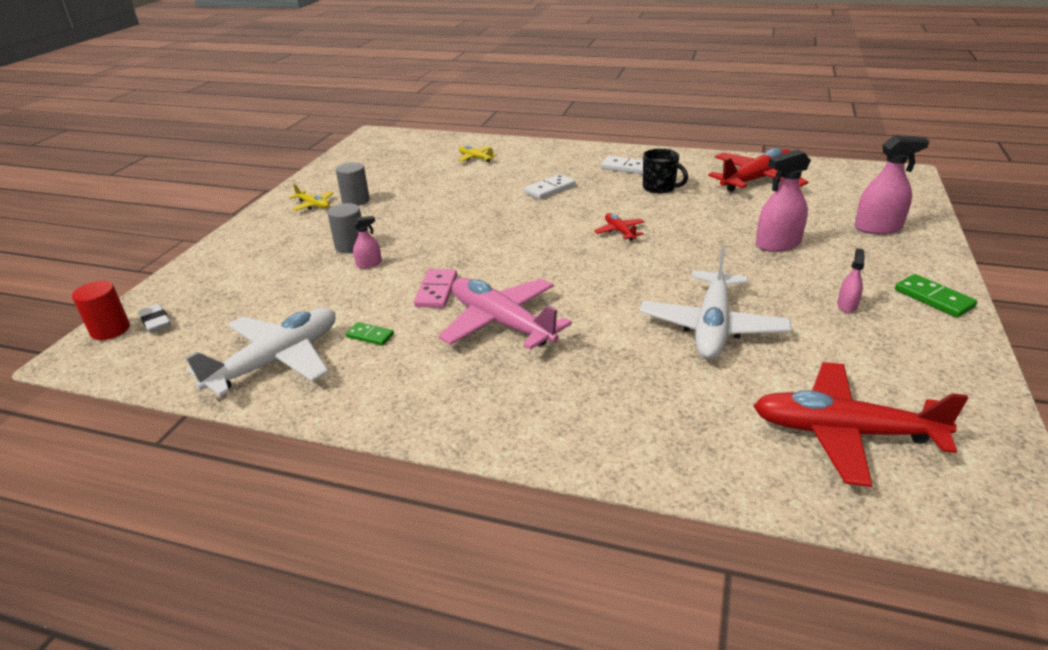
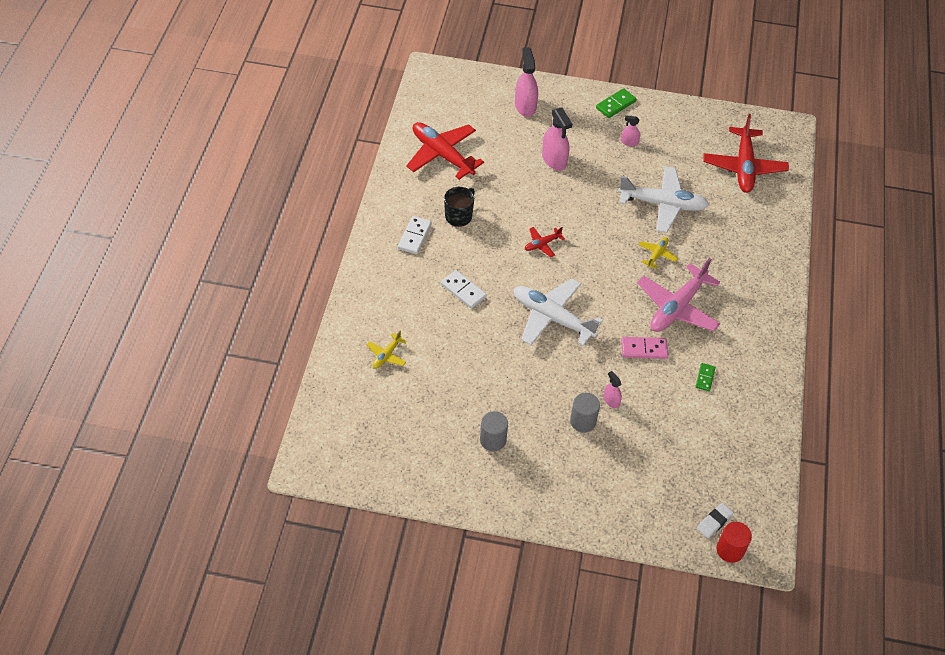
camera: 100 degrees left, 20 degrees up
(277, 361) = (742, 424): white plane -> white plane (552, 317)
(313, 205) = (504, 474): yellow plane -> yellow plane (657, 255)

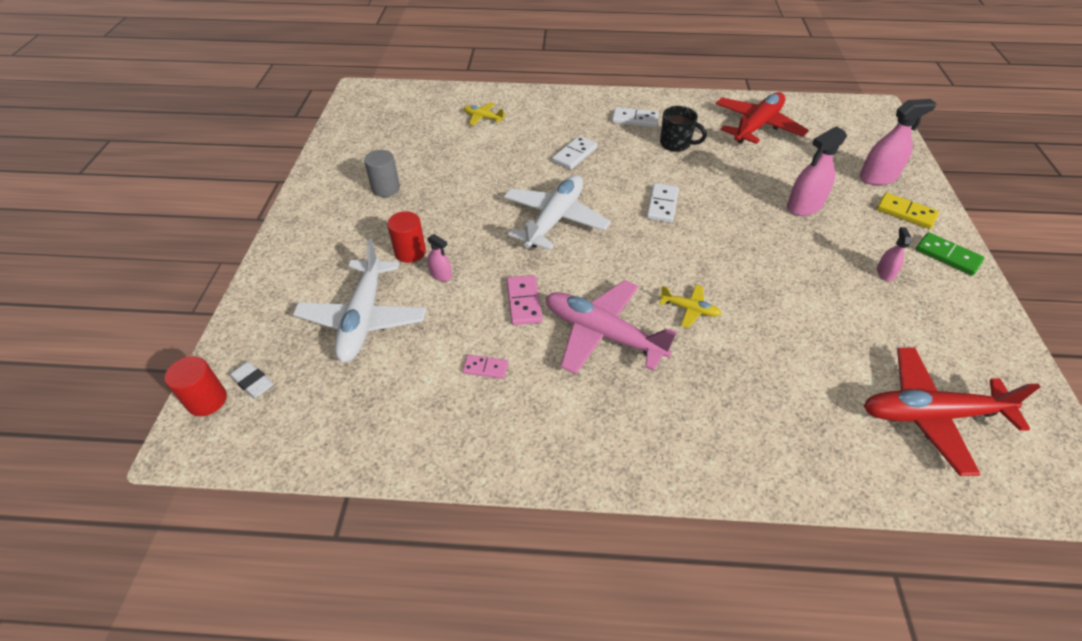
camera: 85 degrees right, 5 degrees down
(542, 244) = (662, 205): red plane -> white domino
(569, 107) = (905, 213): none -> yellow domino
(583, 421) = (410, 252): grey cylinder -> red cylinder
(611, 400) = (441, 275): pink spray bottle -> pink spray bottle turned 75 degrees clockwise
(663, 204) = (786, 313): white plane -> white plane (363, 319)
(705, 378) = (485, 368): green domino -> pink domino

